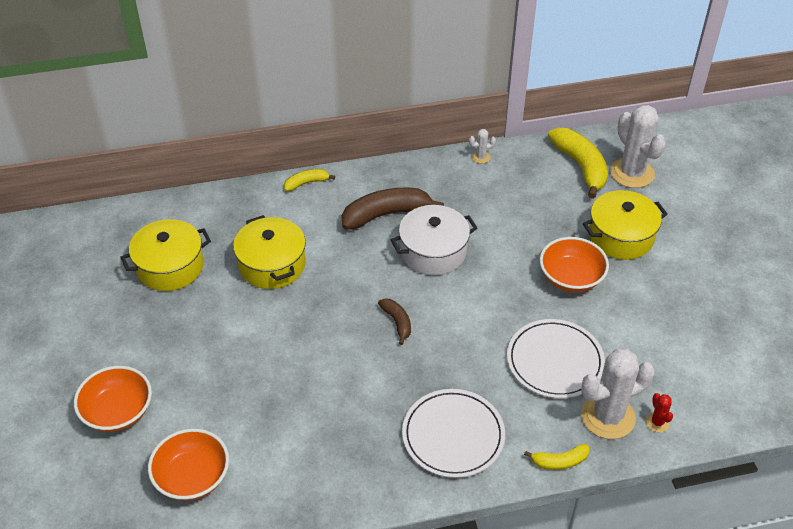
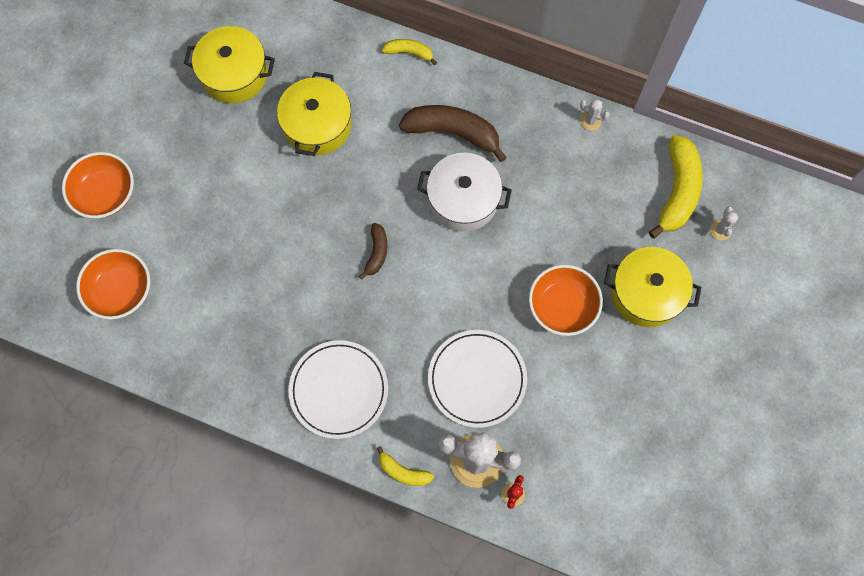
camera: 35 degrees right, 25 degrees up
(632, 173) = (720, 230): white cactus -> white cactus, size x0.43

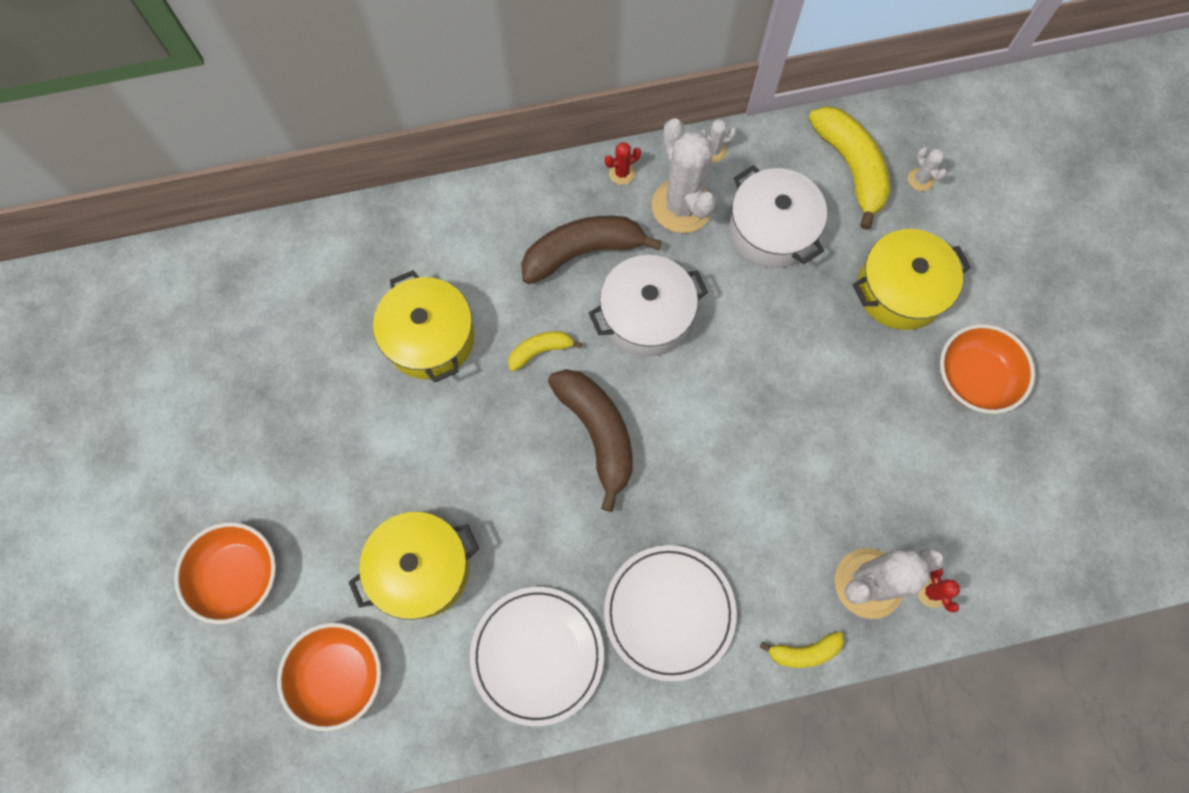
camera: 35 degrees left, 0 degrees up
(234, 74) = (293, 341): yellow pot -> yellow pot (421, 569)
(376, 253) = (598, 433): brown banana -> brown banana, size x1.91
(409, 53) = (473, 197): yellow banana -> yellow banana (540, 351)
(477, 379) = (803, 496): white plate -> white plate (537, 655)
(517, 97) = (622, 173): none -> red cactus
(541, 144) = (682, 206): none -> white cactus
(562, 306) = (830, 359): orange bowl -> orange bowl (974, 378)
(589, 198) = (771, 230): none -> white pot

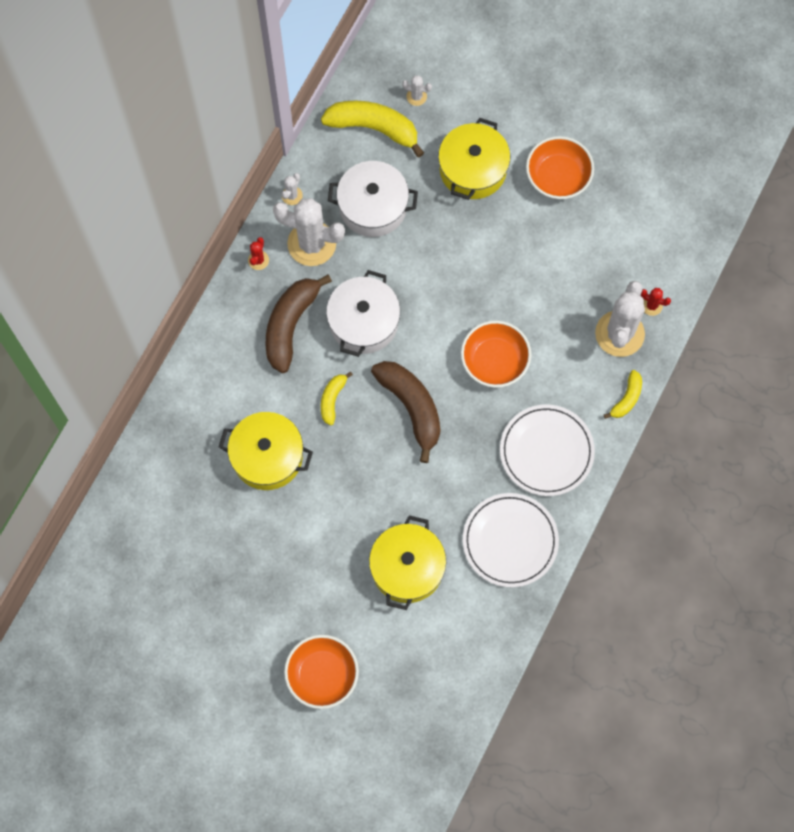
camera: 50 degrees left, 0 degrees up
(339, 675) = (430, 659): orange bowl -> orange bowl (494, 361)
(598, 433) = (411, 407): brown banana -> brown banana turned 45 degrees clockwise

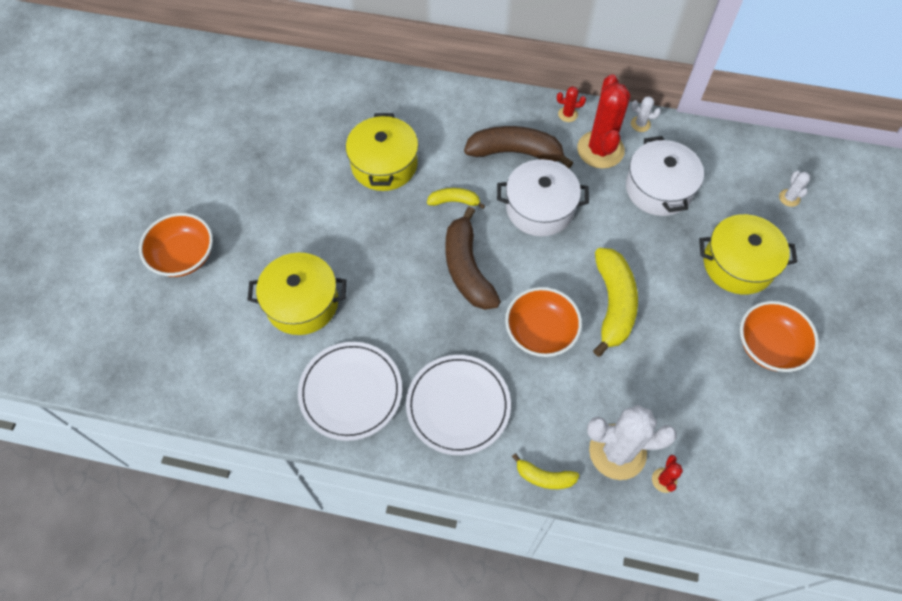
camera: 75 degrees right, 10 degrees down
(311, 244) = (600, 150): white cactus -> red cactus
(374, 128) = (738, 171): yellow banana -> yellow banana (613, 304)
(411, 407) = (467, 268): brown banana -> brown banana turned 120 degrees clockwise

